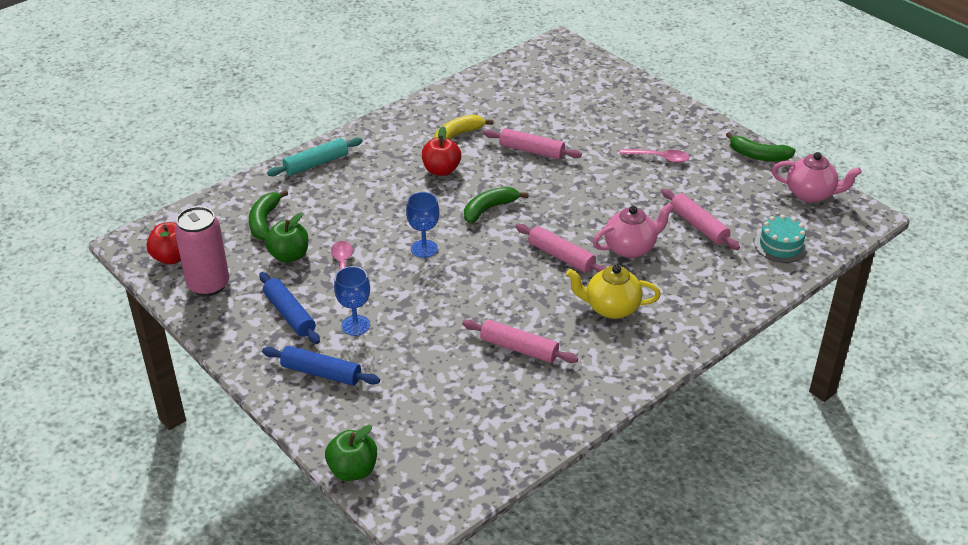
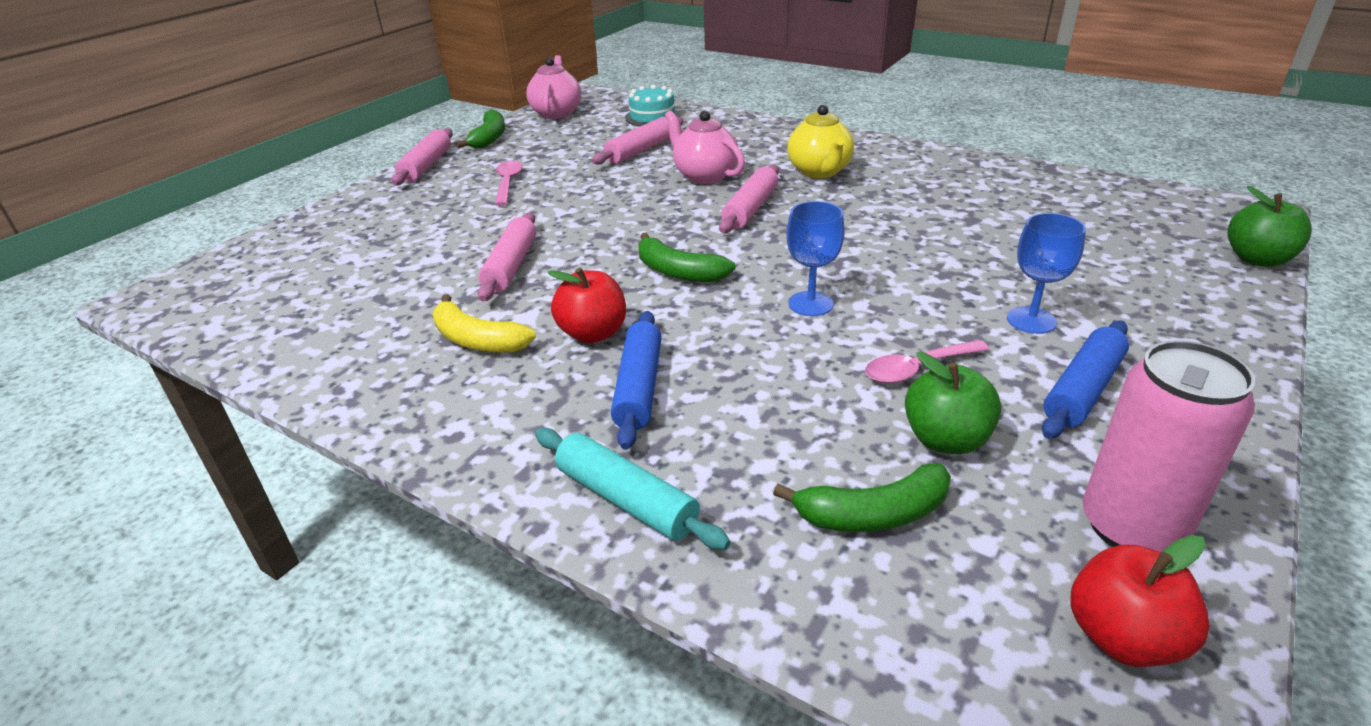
camera: 105 degrees left, 5 degrees down
(321, 373) = (1154, 323): blue rolling pin -> blue rolling pin (639, 387)
(519, 348) = (938, 205): pink rolling pin -> pink rolling pin (426, 166)

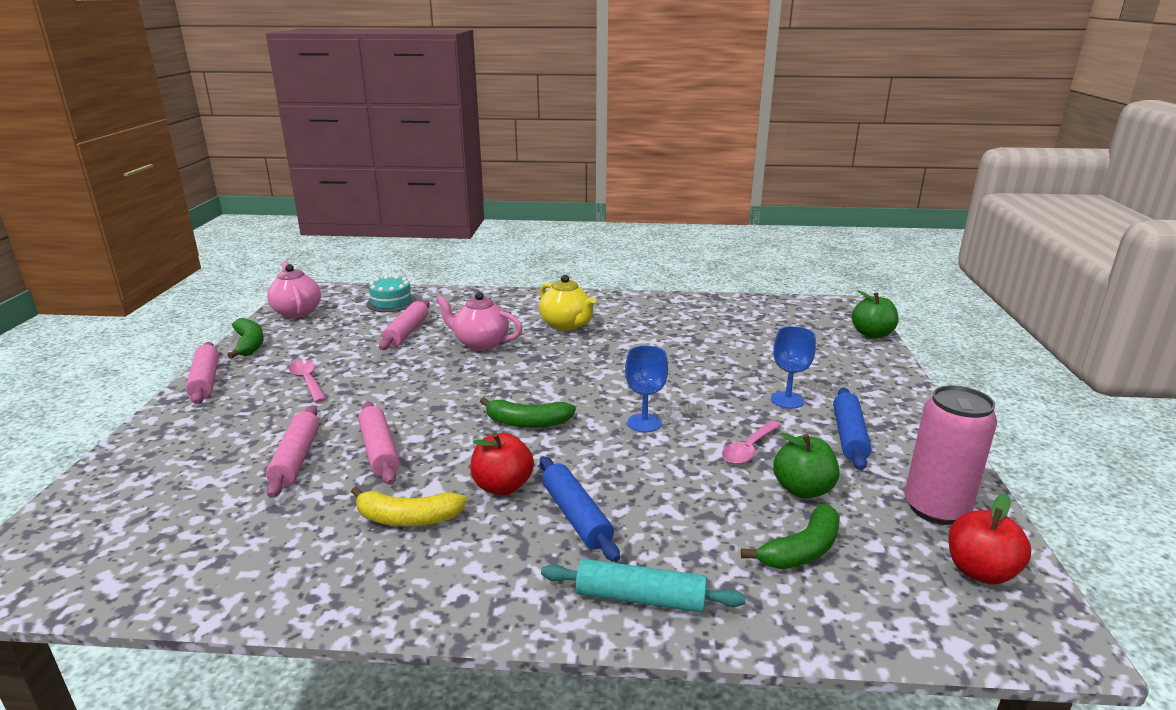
camera: 30 degrees left, 10 degrees down
(751, 209) = (540, 362): pink rolling pin -> pink rolling pin (296, 458)

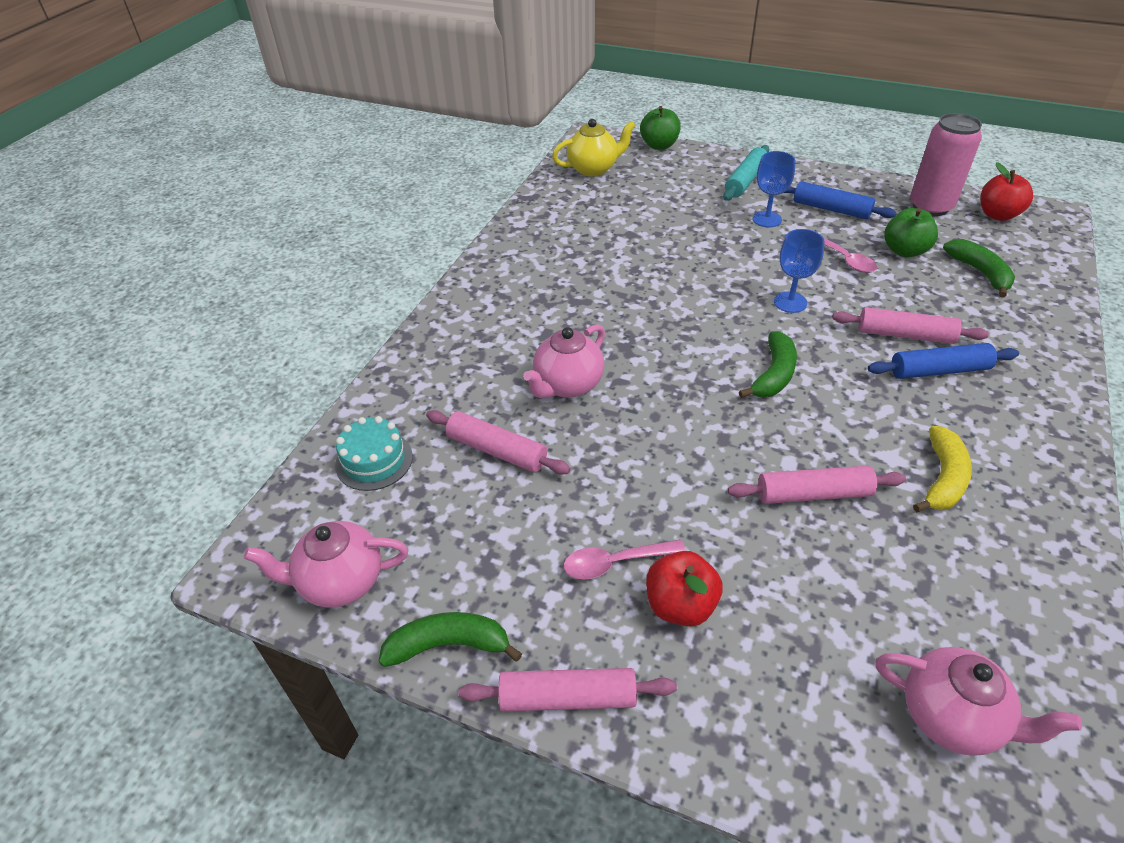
camera: 70 degrees left, 20 degrees up
(148, 522) = (951, 717): none -> pink teapot
(296, 458) = (821, 570): pink rolling pin -> pink rolling pin (905, 335)
(502, 486) = (890, 408): red apple -> red apple (680, 605)
(566, 325) = (547, 310): yellow teapot -> yellow teapot (593, 169)
(640, 598) = (1041, 357): turquoise rolling pin -> turquoise rolling pin (745, 180)

